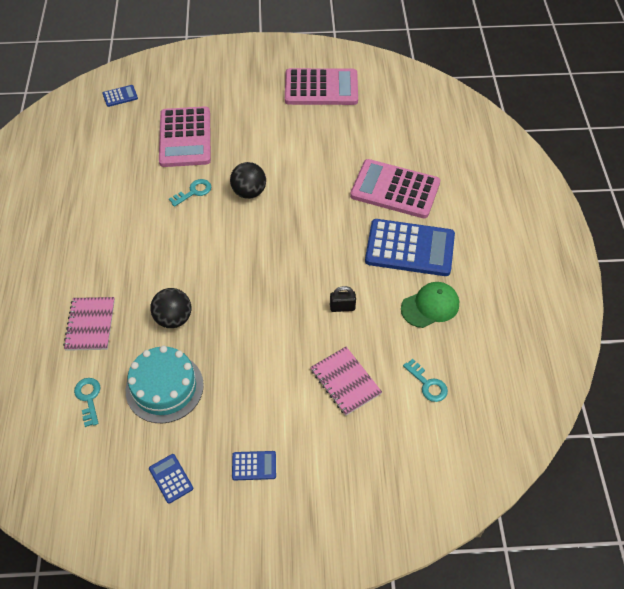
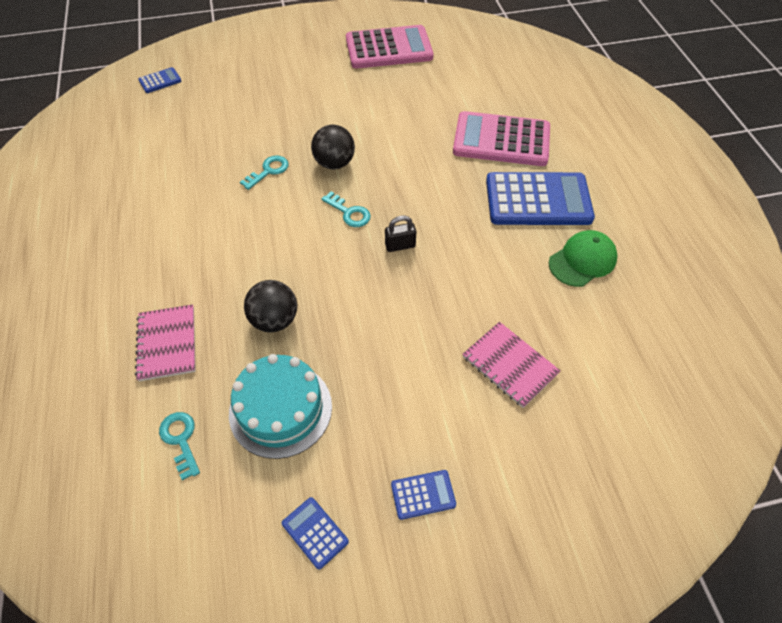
camera: 10 degrees left, 0 degrees up
(185, 137) = (246, 115): pink calculator -> none
(342, 307) = (479, 277): black padlock -> black padlock (400, 245)
(428, 384) = (610, 352): turquoise key -> turquoise key (349, 213)

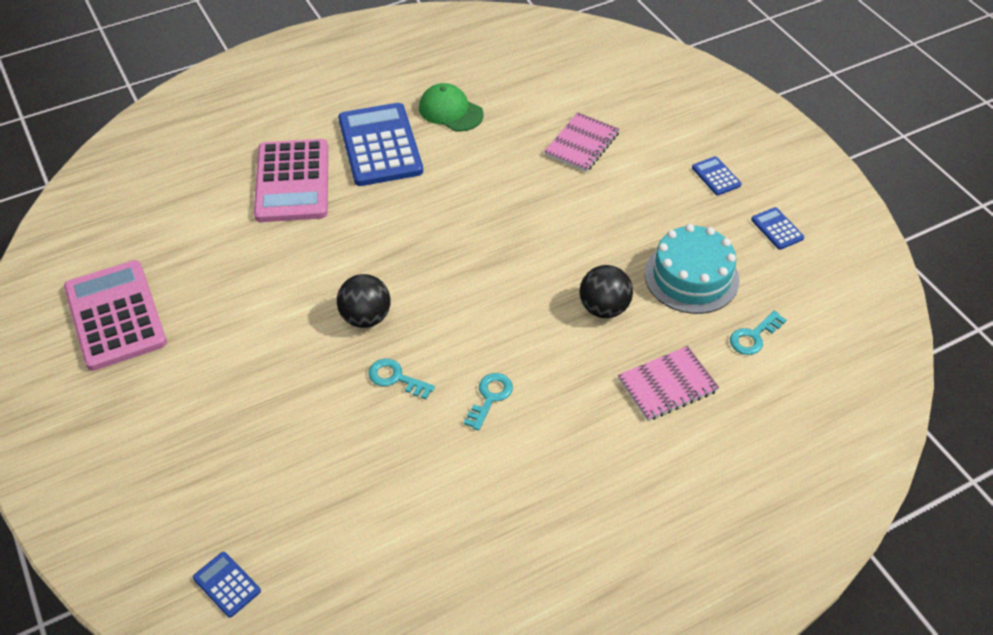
camera: 105 degrees left, 5 degrees down
(315, 532) = (777, 229): blue calculator -> blue calculator turned 120 degrees clockwise
(349, 213) = (442, 285): turquoise key -> turquoise key (490, 397)
(400, 245) = (475, 235): black padlock -> none

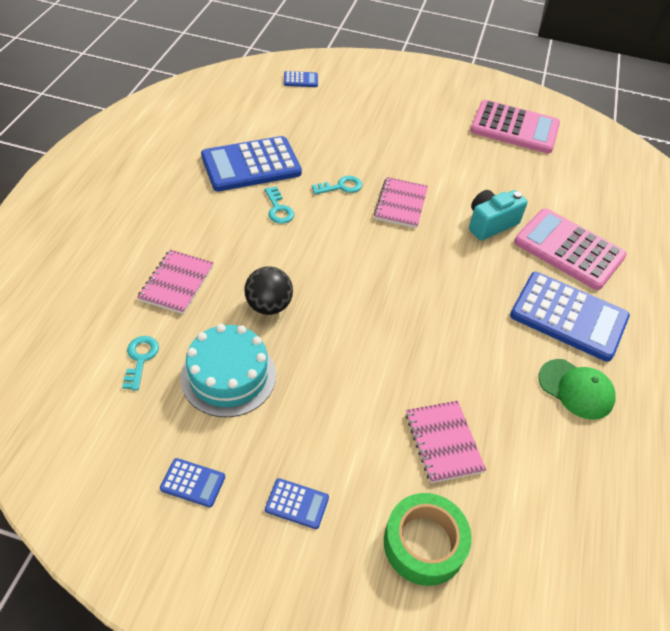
camera: 130 degrees right, 0 degrees up
(317, 244) = (490, 224): none -> turquoise camera
(366, 317) = (401, 204): black ball -> pink notebook
(450, 111) = (576, 389): green cap -> green cap turned 45 degrees clockwise
(455, 478) = (251, 165): none -> blue calculator
(657, 114) = (424, 543): none -> green tape

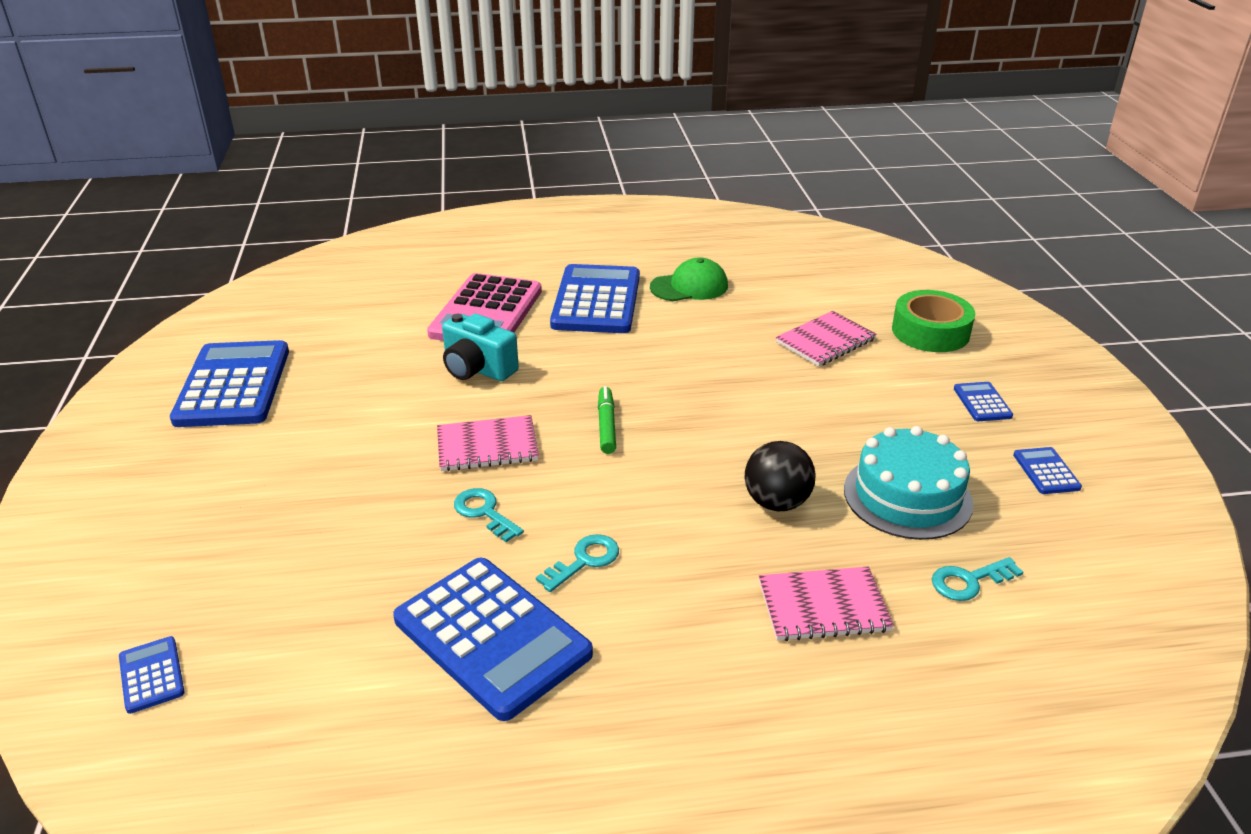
camera: 110 degrees left, 15 degrees down
(393, 260) = (606, 425): none -> green marker
(514, 128) = (233, 385): pink calculator -> blue calculator
(576, 389) = (689, 286): green cap -> green cap turned 60 degrees clockwise

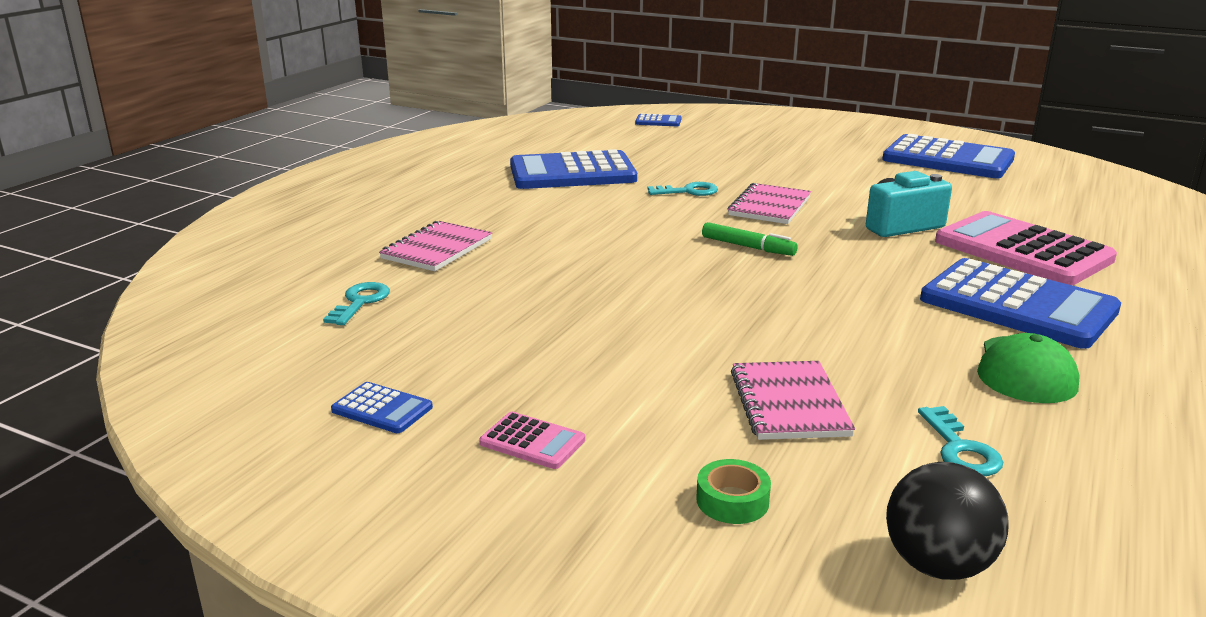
camera: 125 degrees right, 10 degrees down
(585, 560) = (597, 203): turquoise key -> turquoise key (960, 449)
(776, 502) = (555, 272): black ball -> black ball (937, 565)
(907, 496) = (475, 323): turquoise cake -> none
(930, 331) = (732, 501): green tape -> green tape, size x0.51
(982, 402) = (532, 441): blue calculator -> pink calculator

